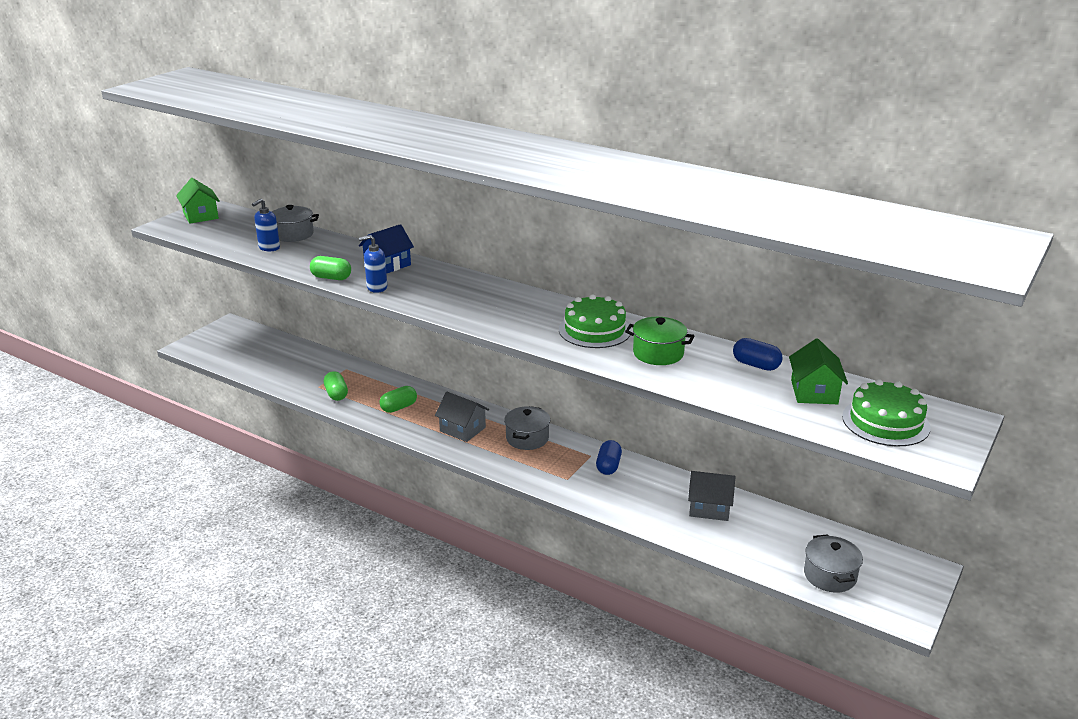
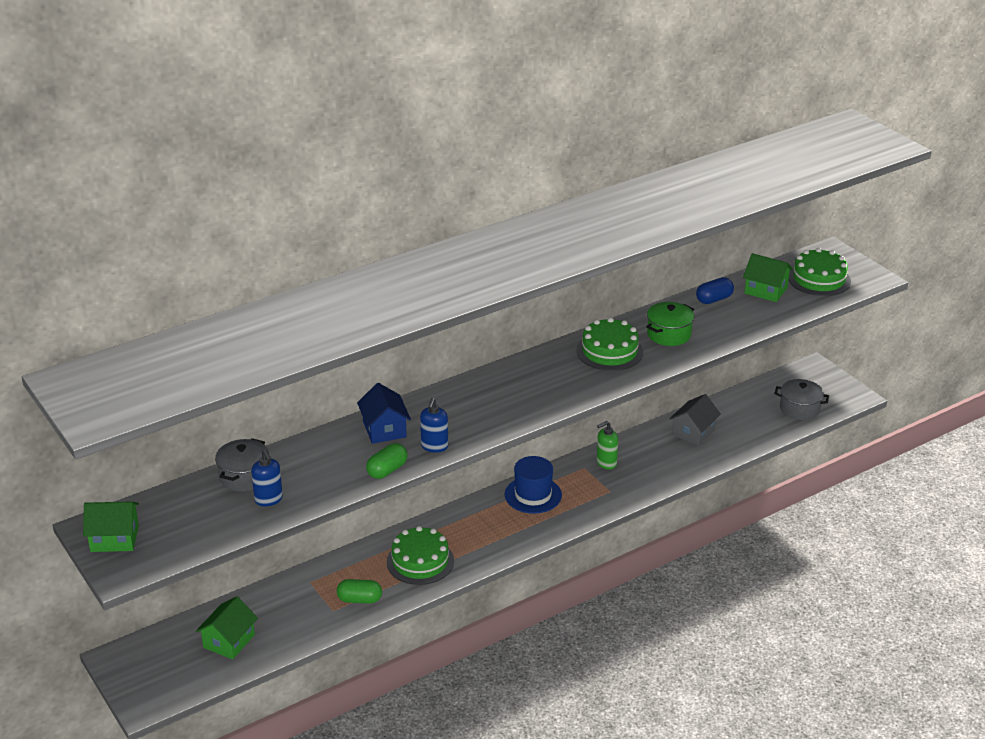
camera: 65 degrees left, 5 degrees up
(264, 357) = (229, 641): none -> green house
(399, 407) = (420, 561): green capsule -> green cake
(462, 429) = (490, 530): grey house -> none
(527, 438) = (533, 495): grey pot -> blue hat
(608, 466) = (606, 463): blue capsule -> green soap dispenser

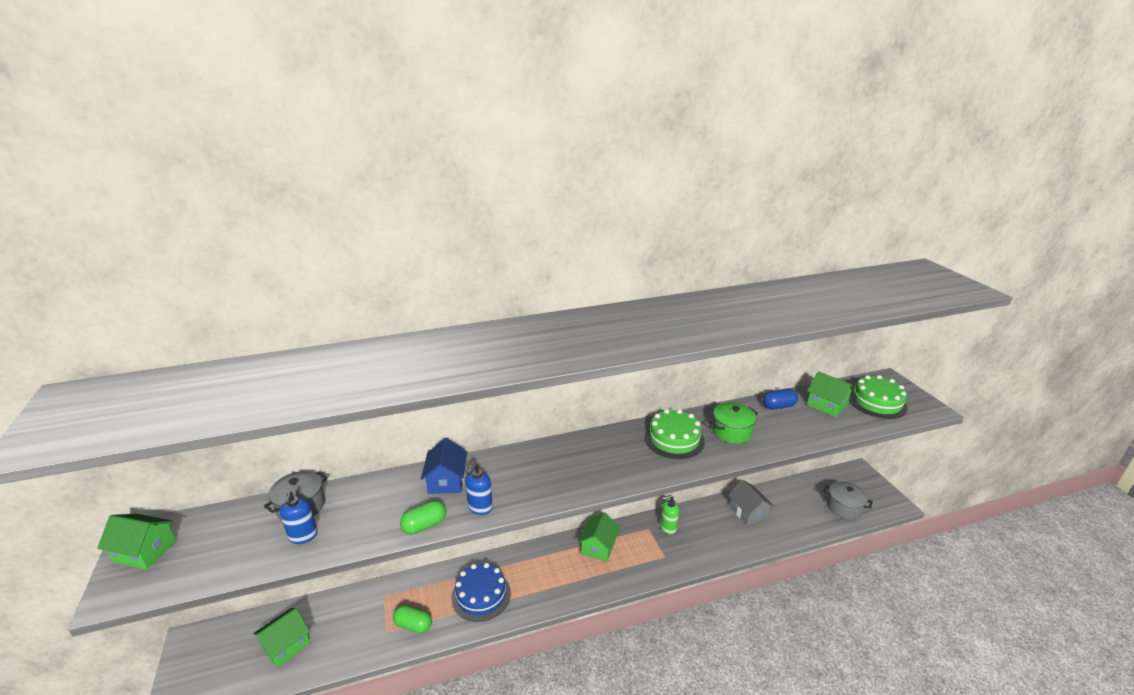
camera: 15 degrees right, 5 degrees down
(420, 561) = (481, 595): green cake -> blue cake
(533, 495) = (598, 547): blue hat -> green house
(693, 432) = (748, 512): grey house -> grey house turned 75 degrees counterclockwise

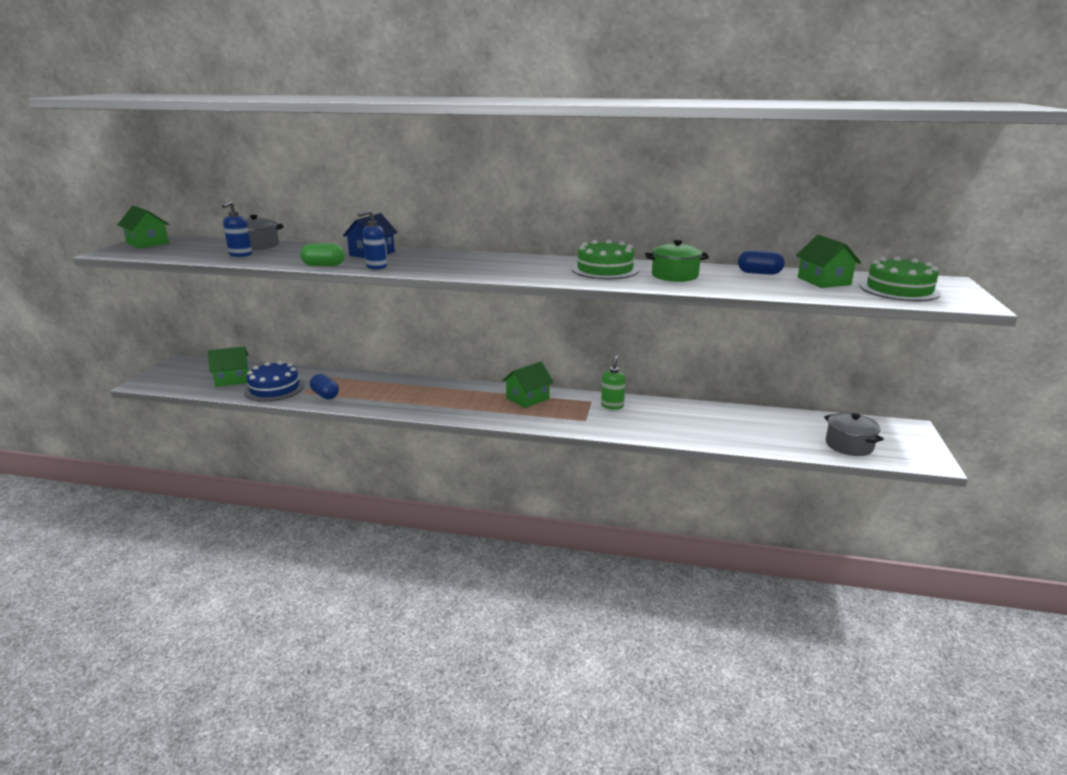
camera: 30 degrees right, 5 degrees down
(413, 625) = (325, 395): green capsule -> blue capsule
(481, 595) = (393, 395): blue cake -> blue cake (274, 388)
(668, 528) = (612, 406): green soap dispenser -> green soap dispenser turned 90 degrees clockwise
(748, 512) = (717, 419): grey house -> none

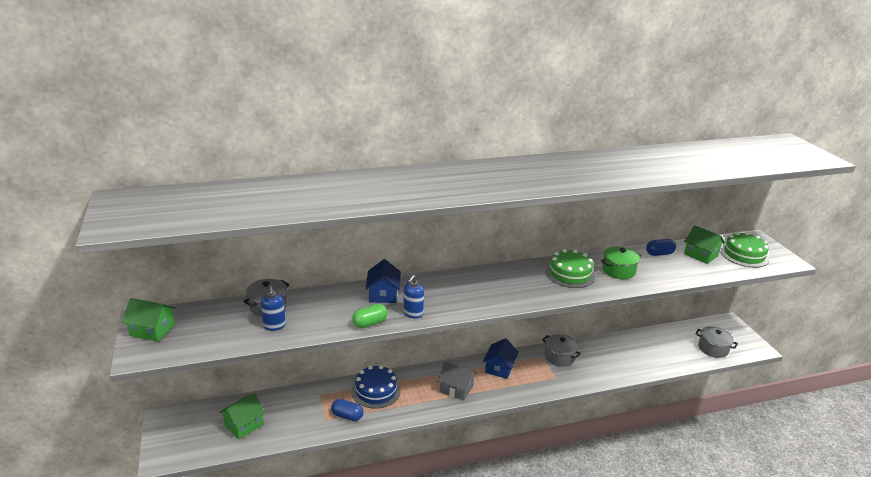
camera: 30 degrees left, 5 degrees up
(274, 388) = (295, 423): blue cake -> blue cake (376, 391)
(458, 402) = (456, 389): none -> grey house
(527, 398) = (499, 368): green house -> blue house
(612, 406) = (559, 357): green soap dispenser -> grey pot

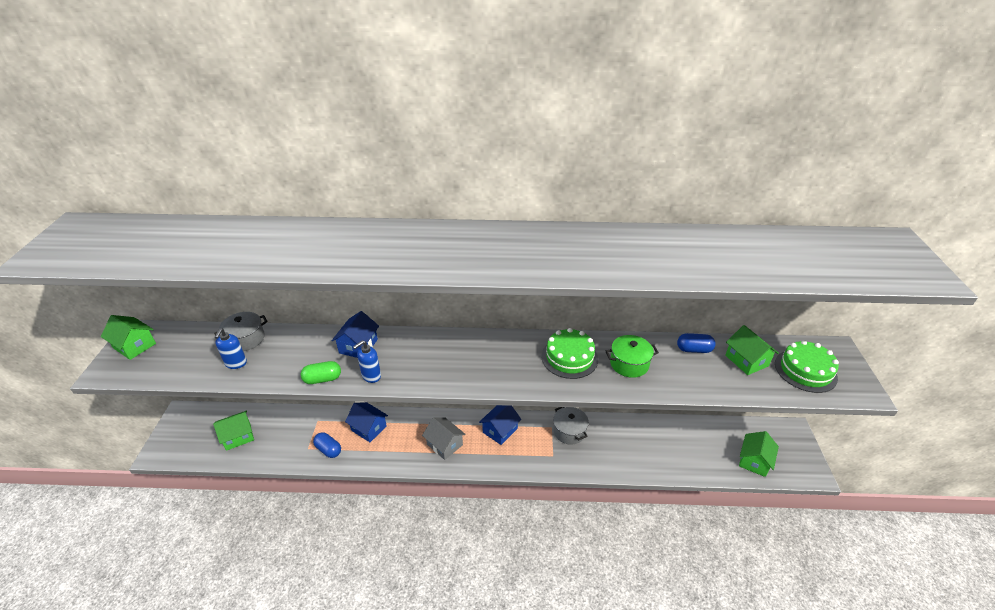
camera: 20 degrees right, 10 degrees up
(376, 391) = (368, 428): blue cake -> blue house
(713, 348) = (754, 461): grey pot -> green house

